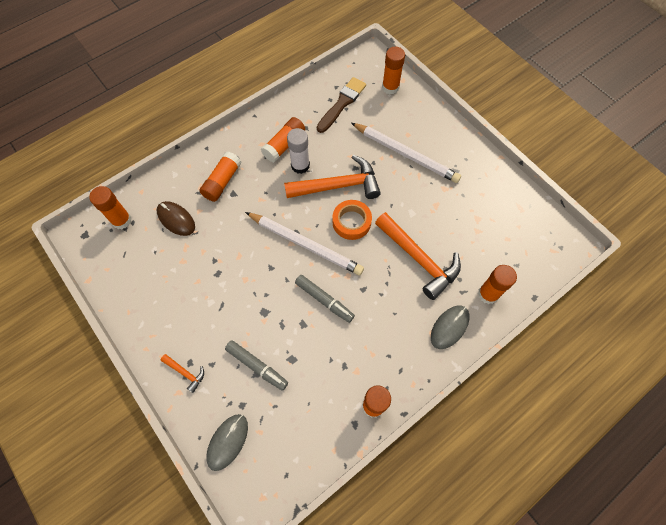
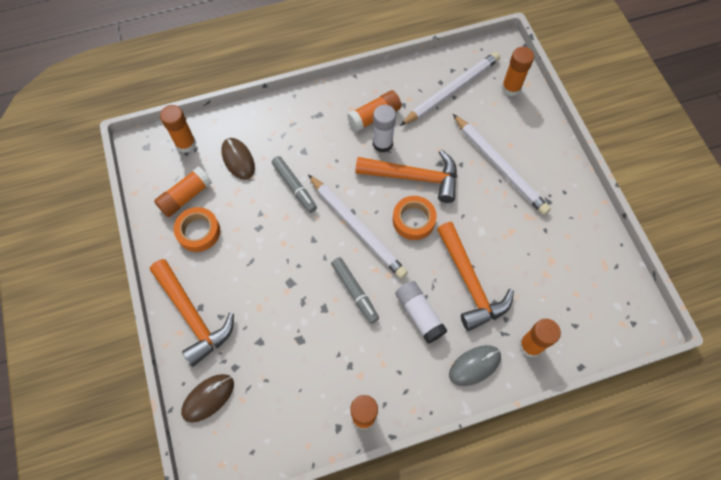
camera: 20 degrees right, 0 degrees up
(163, 295) = (198, 231): none -> orange tape
(185, 373) = (192, 316): orange hammer -> orange hammer, size x2.25
(222, 182) = (297, 135): orange glue stick -> orange glue stick (186, 196)
(227, 442) = (208, 398): grey mouse -> brown mouse
(257, 366) = (263, 334): grey marker -> grey marker (294, 187)
(342, 103) = (451, 90): brown brush -> white pencil
(387, 300) = (419, 314): none -> white glue stick

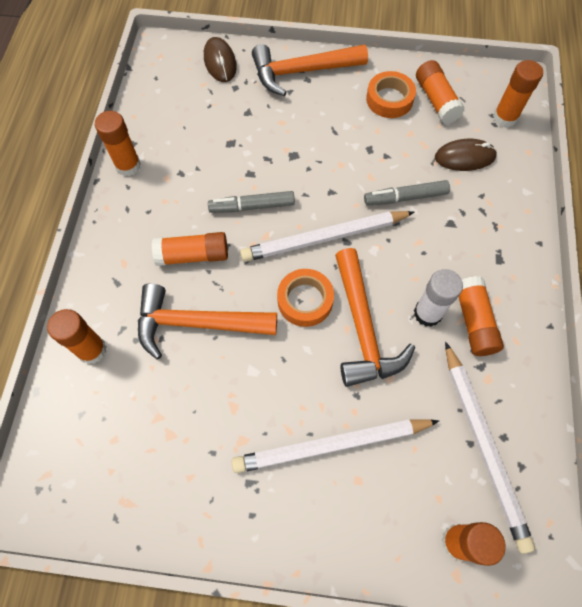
camera: 115 degrees right, 0 degrees up
(414, 177) = (363, 328): orange hammer -> orange hammer turned 45 degrees counterclockwise
(419, 314) = (193, 255): white glue stick -> orange glue stick
(474, 365) = (109, 282): grey mouse -> none

